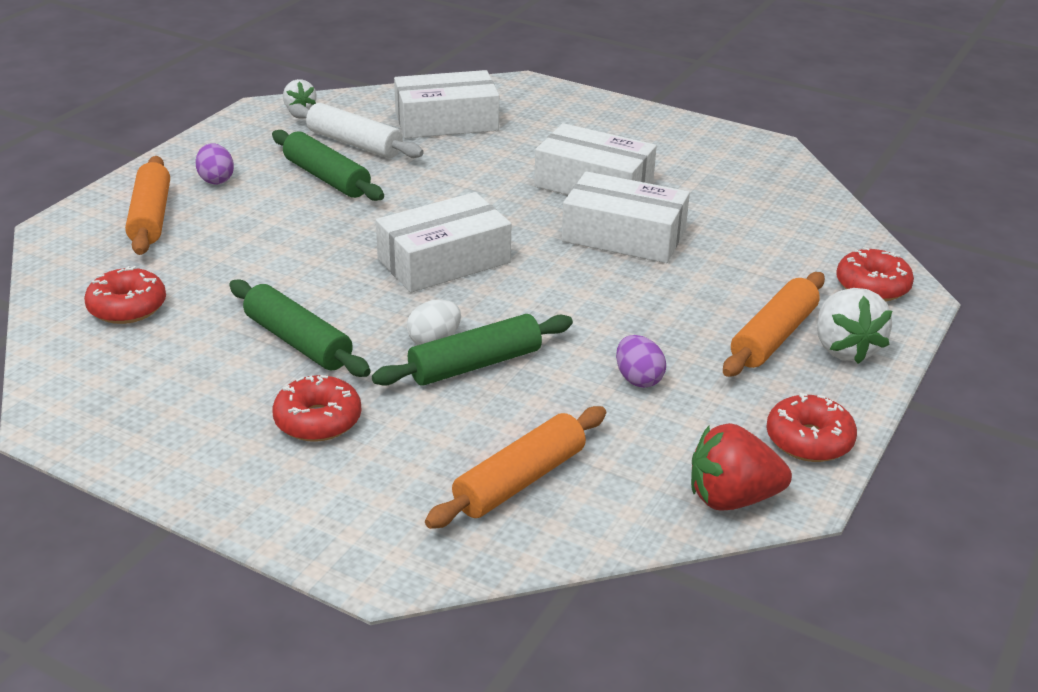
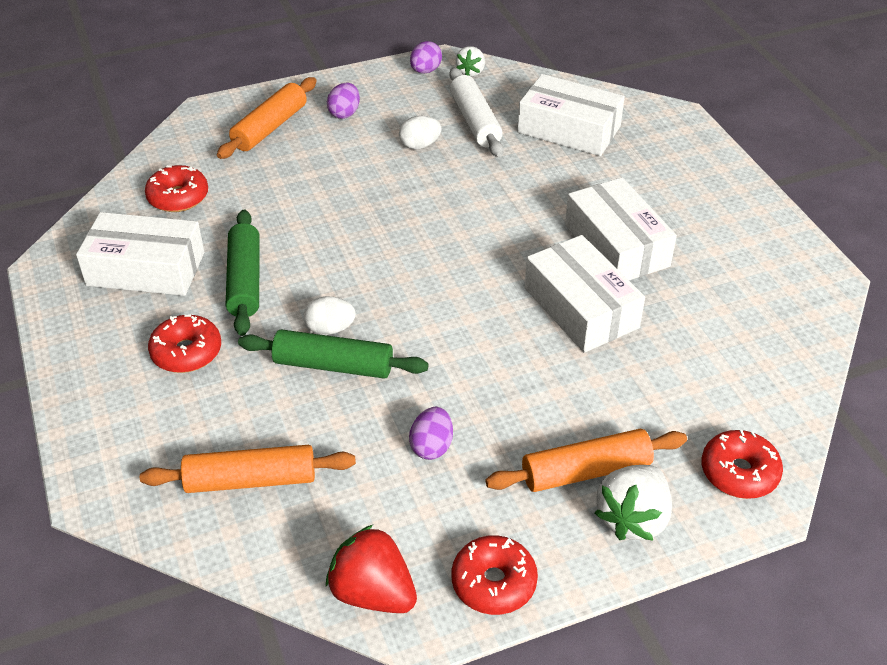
camera: 40 degrees right, 10 degrees up
(253, 122) = (425, 71): none -> purple egg
(327, 178) = (420, 145): green rolling pin -> white egg
(444, 261) = (416, 262): white box -> white box (146, 269)

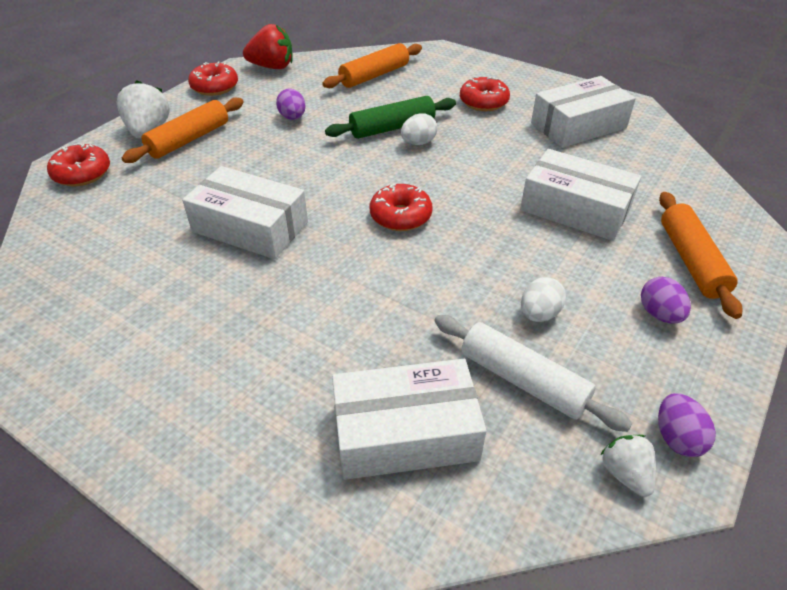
camera: 145 degrees right, 0 degrees up
(178, 197) = (643, 171): red donut -> red donut (400, 216)
(245, 280) = (510, 144): green rolling pin -> none
(616, 245) = (250, 295): white box -> white box (575, 209)

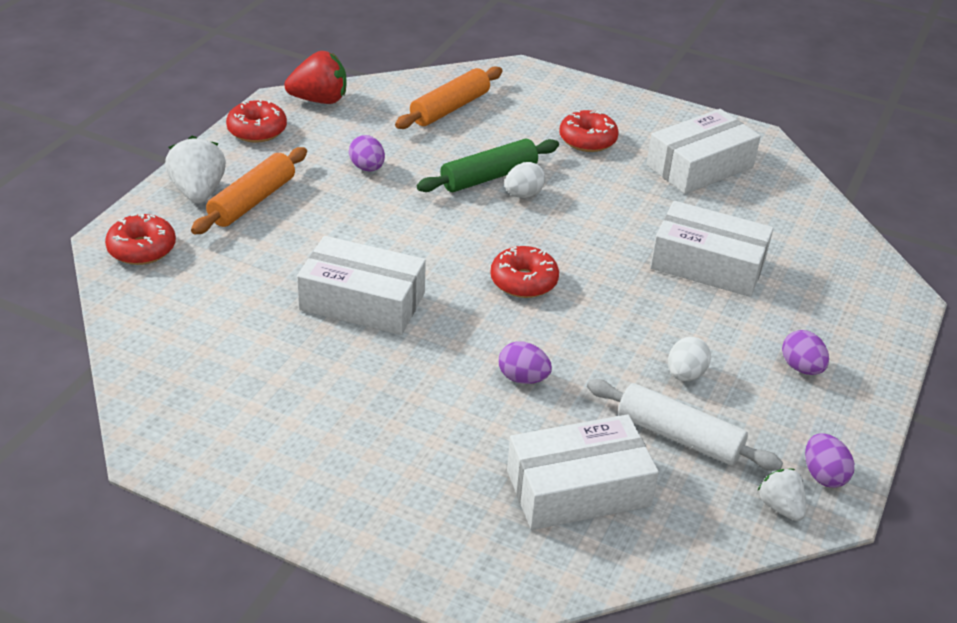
camera: 10 degrees left, 5 degrees down
(377, 308) = (523, 378): none -> purple egg
(691, 261) = (829, 313): orange rolling pin -> none

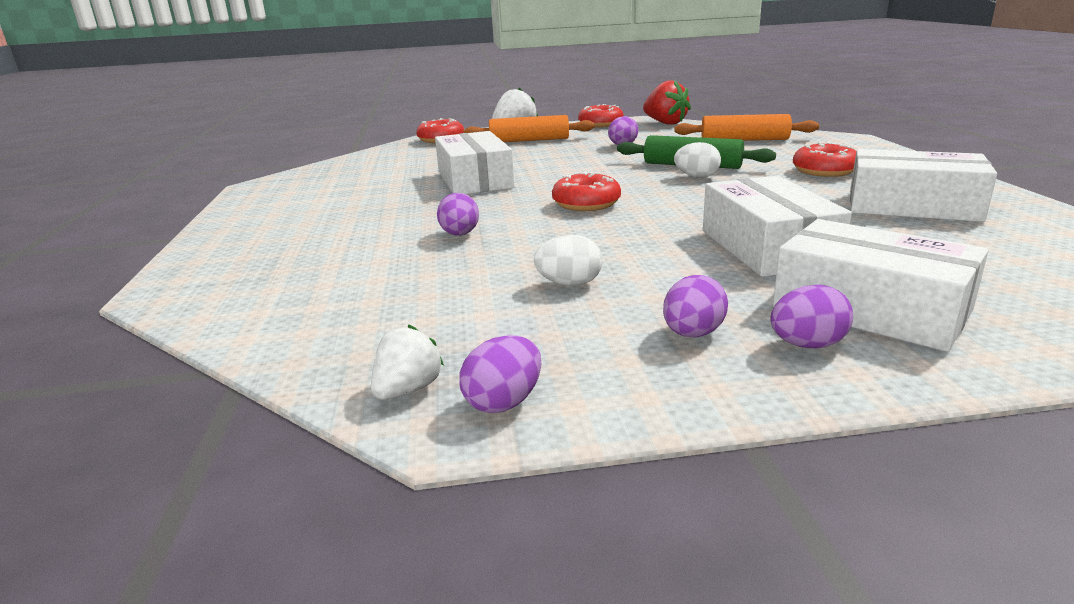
camera: 60 degrees right, 15 degrees down
(578, 488) = (334, 288): white box -> white box (870, 309)
(679, 436) = (465, 306): white rolling pin -> none
(846, 339) = (807, 345): none -> purple egg

